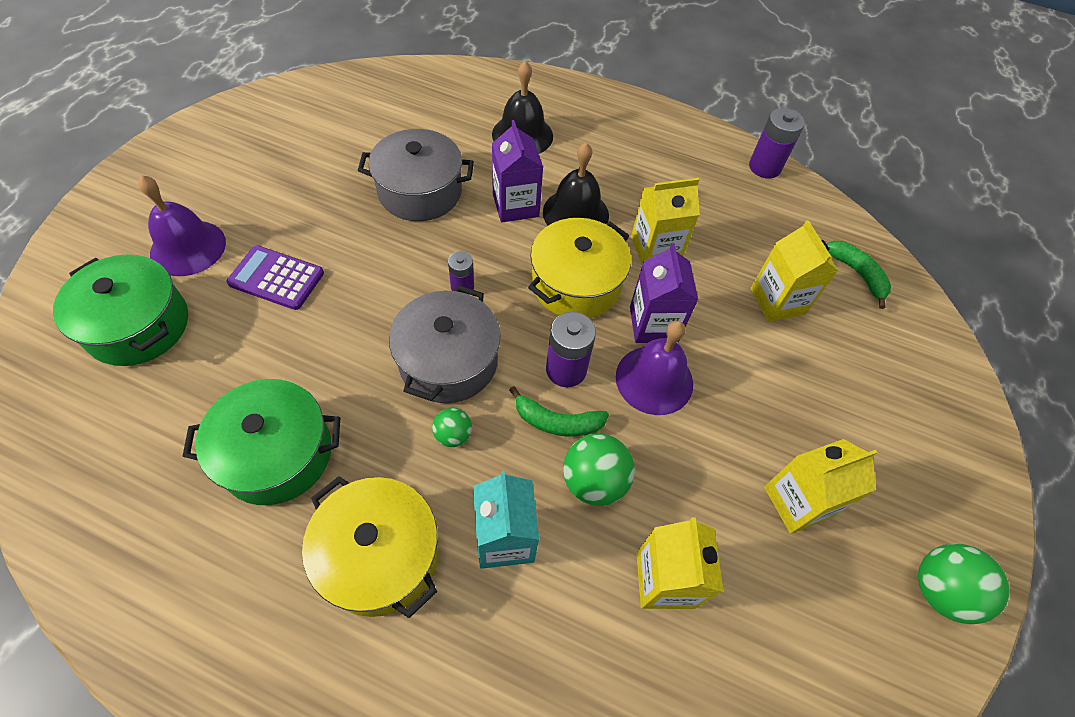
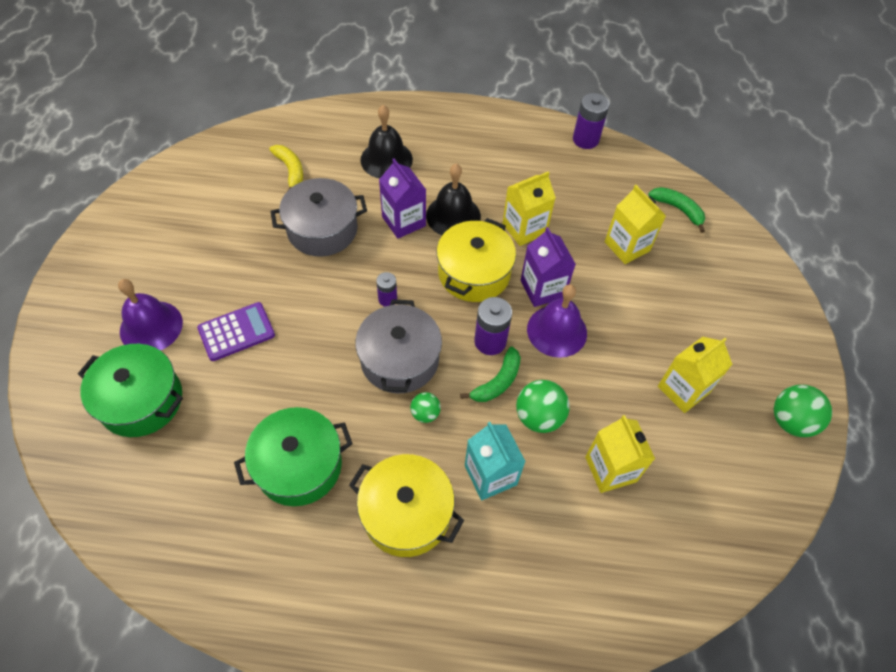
camera: 15 degrees left, 0 degrees up
(276, 278) = (236, 332): purple calculator -> purple calculator turned 150 degrees clockwise
(411, 122) = (290, 171): none -> yellow banana
(557, 421) = (497, 382): green banana -> green banana turned 45 degrees counterclockwise

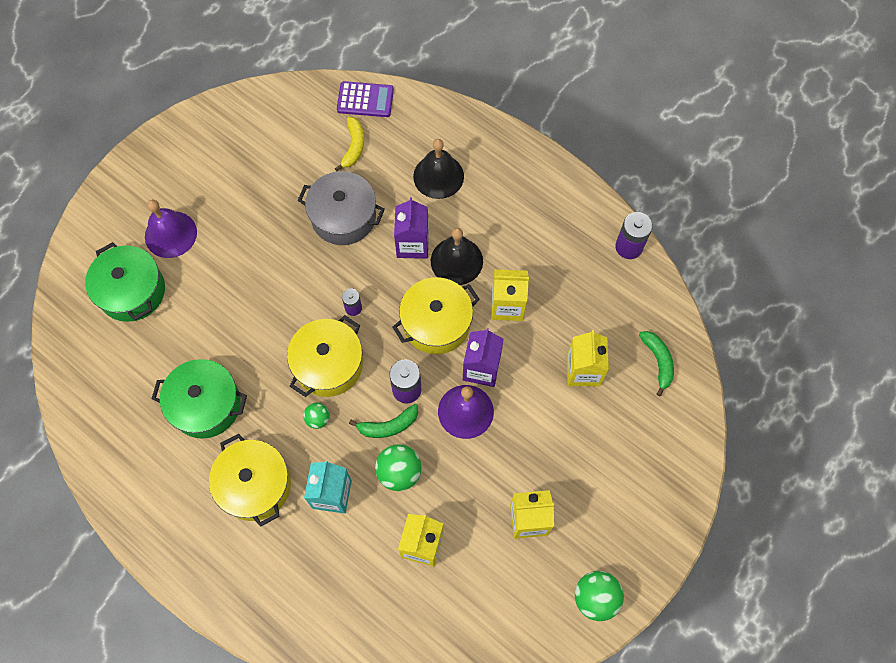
camera: 35 degrees right, 10 degrees up
(236, 332) = (226, 273): purple calculator -> purple calculator (365, 100)
(399, 359) = (328, 364): grey pot -> yellow pot

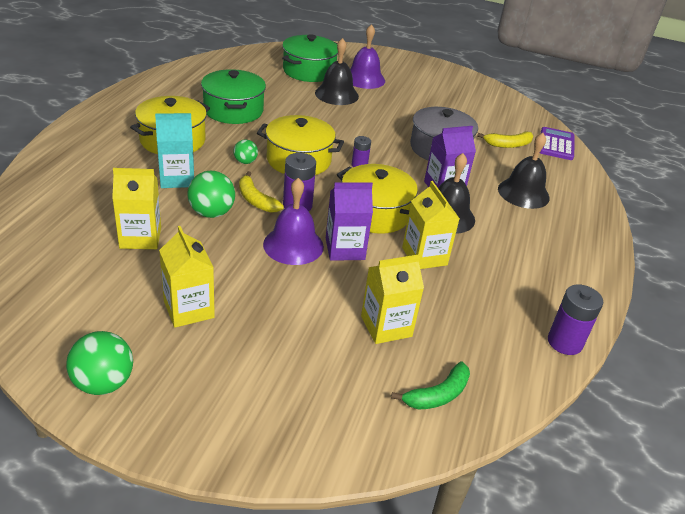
camera: 65 degrees right, 30 degrees down
(200, 279) = (336, 94): none -> black bell
(365, 100) = (556, 144): purple calculator -> purple calculator turned 150 degrees counterclockwise
(388, 426) = (256, 200): green banana -> yellow banana

